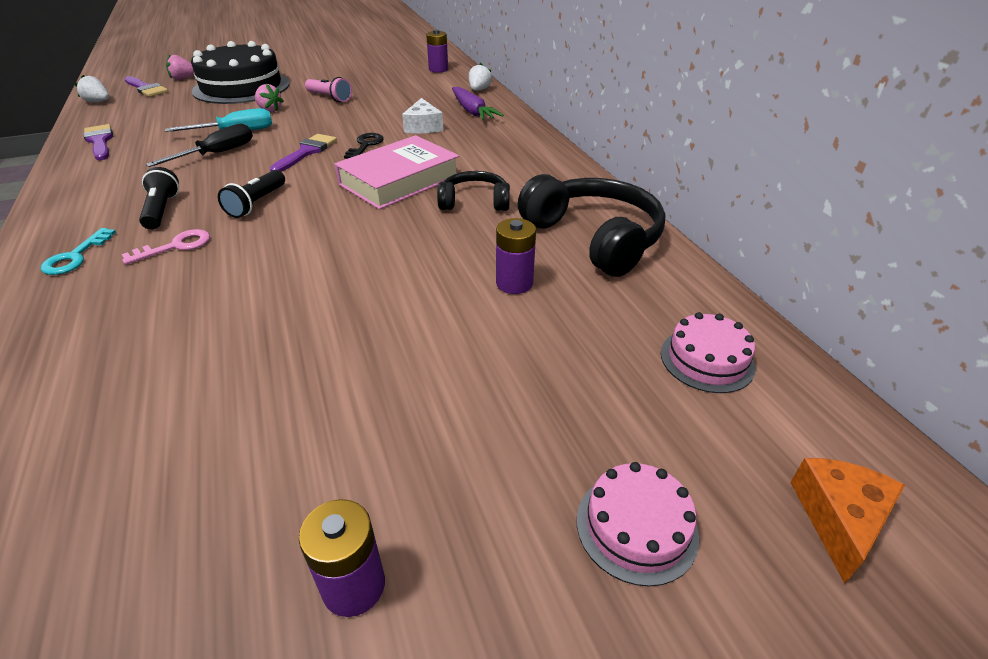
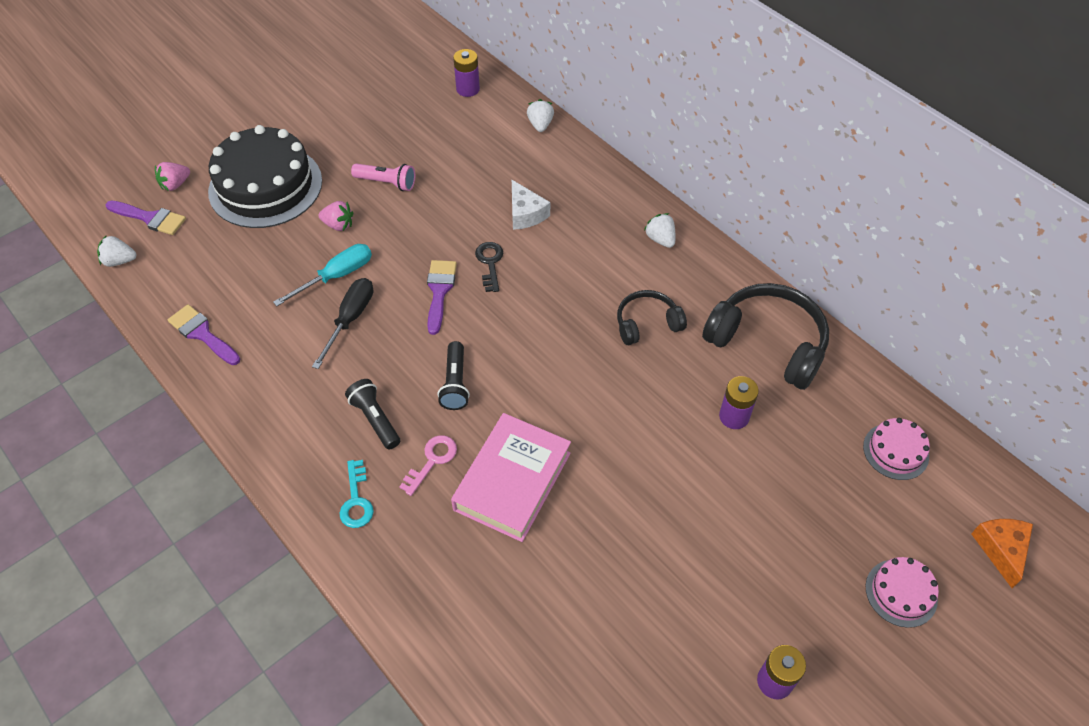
camera: 20 degrees left, 15 degrees up
(399, 180) = (561, 311): pink book -> pink book (512, 481)
(472, 111) = (558, 171): purple carrot -> none
(532, 157) = (660, 239): none -> white strawberry

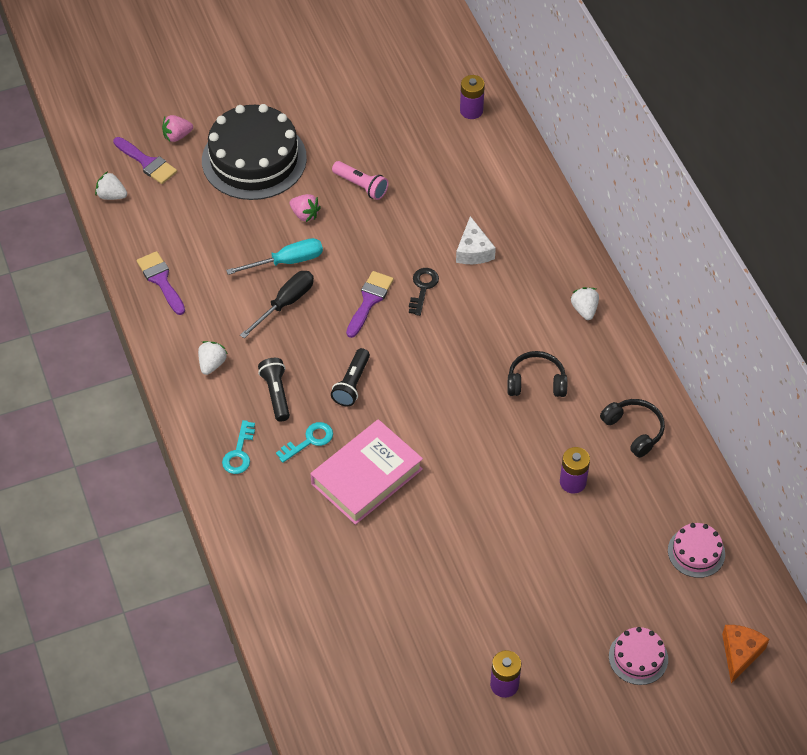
camera: 20 degrees right, 0 degrees up
(432, 460) = (309, 441): pink key -> turquoise key
(540, 125) = (524, 166): white strawberry -> white strawberry (212, 364)
(768, 343) = (634, 430): black headphones -> black headphones, size x0.57

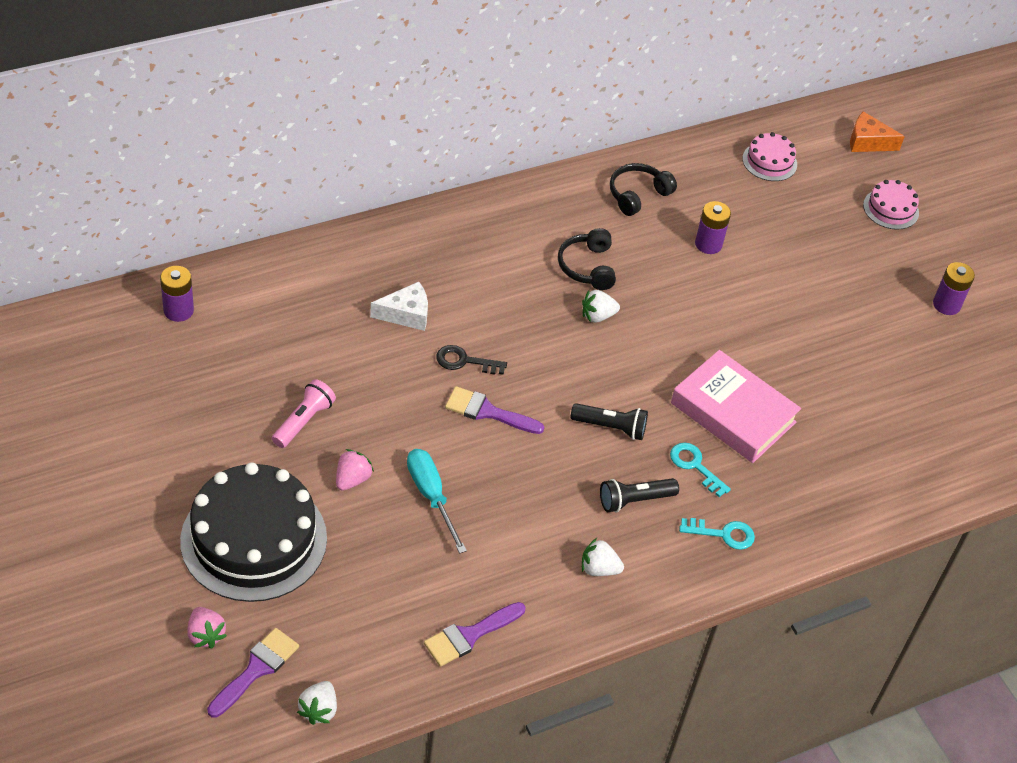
camera: 100 degrees left, 5 degrees down
(285, 303) = (498, 496): black screwdriver -> none
(584, 310) = (486, 223): white strawberry -> white strawberry (597, 316)

